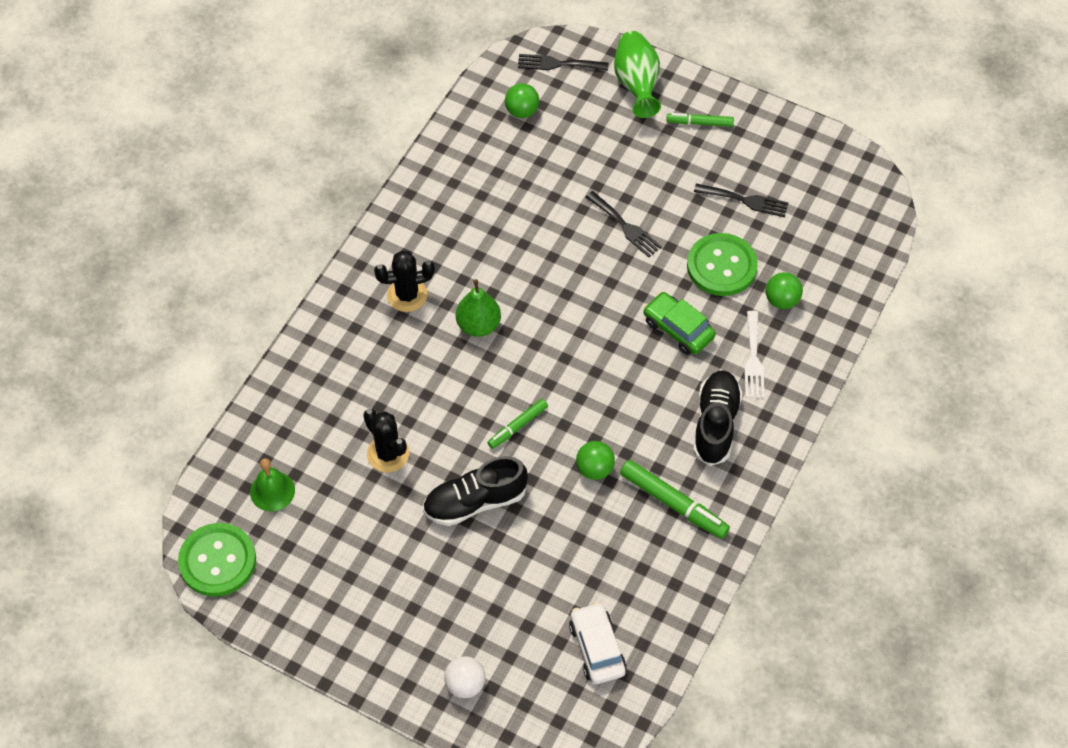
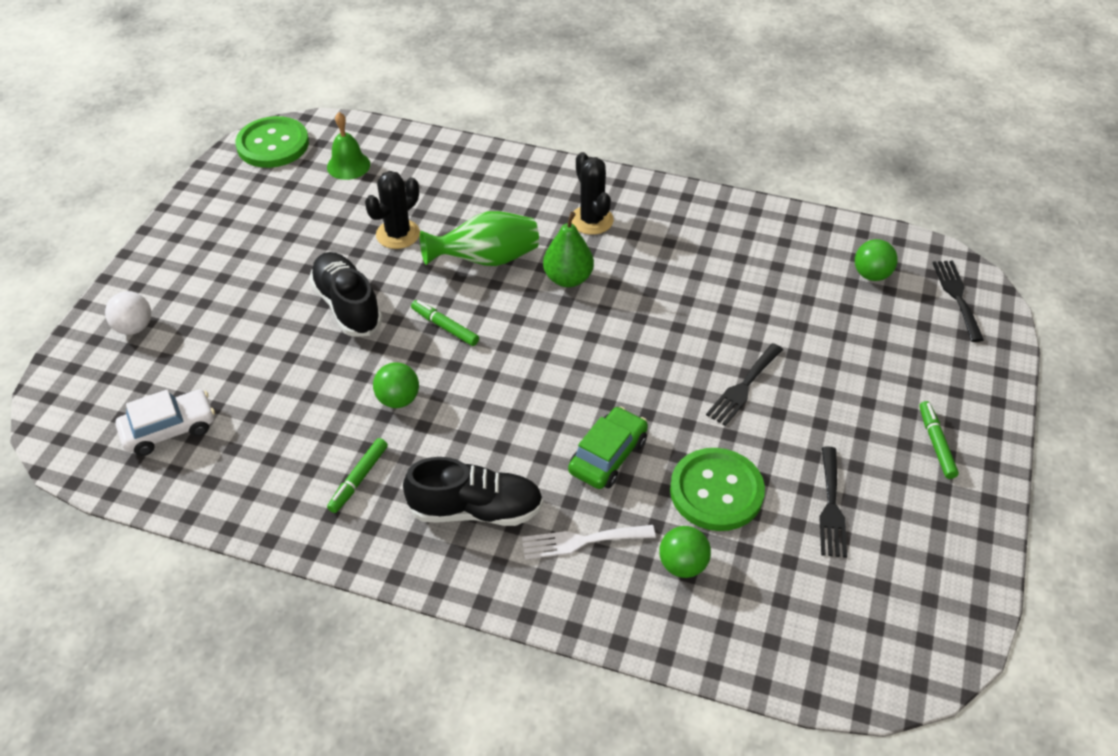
camera: 80 degrees right, 10 degrees down
(636, 85) = (965, 372): green vase -> green vase (486, 259)
(673, 503) = (358, 479): green marker -> green marker, size x0.61

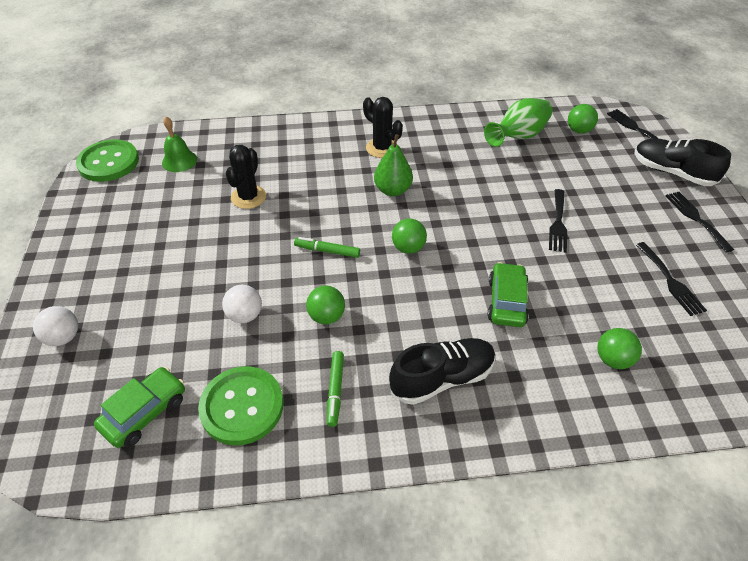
camera: 25 degrees left, 0 degrees up
(169, 429) = (145, 412): white car -> green car
(316, 368) = (245, 315): none -> white ball
(347, 306) = (241, 260): black shoe -> black shoe (672, 172)
(486, 259) = (326, 195): green vase -> green vase (518, 136)
(538, 354) = (408, 248): none -> green ball
(581, 541) = (533, 371): white fork -> none
(716, 491) = (594, 298): green button -> green button (242, 406)
(936, 443) = (696, 218): green marker -> black fork

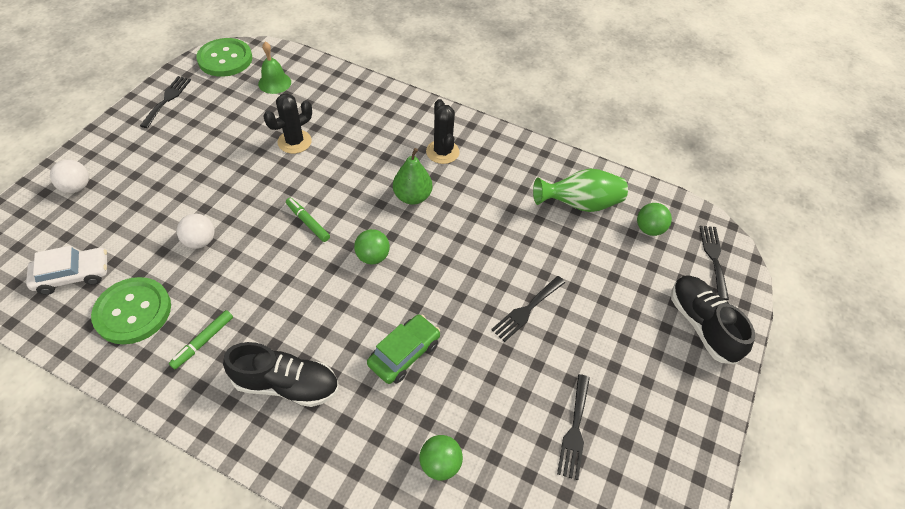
camera: 30 degrees right, 5 degrees up
(145, 412) = (73, 275): green car -> white car
(326, 316) = (254, 278): green ball -> none
(696, 218) = (673, 386): black fork -> black fork (167, 99)

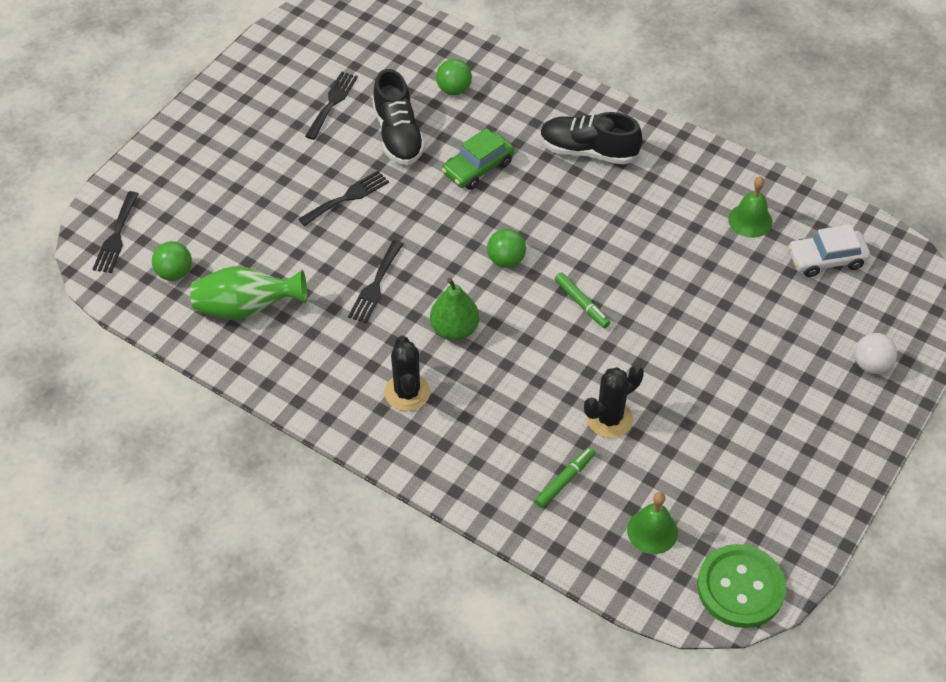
camera: 170 degrees left, 0 degrees up
(133, 312) = (750, 220): green button -> green bell
(167, 99) = (806, 504): black fork -> black fork (375, 285)
(200, 241) = (701, 288): white ball -> none
(203, 341) = (673, 190): green marker -> green marker (565, 480)
(701, 325) = (170, 173): black shoe -> black shoe (398, 135)

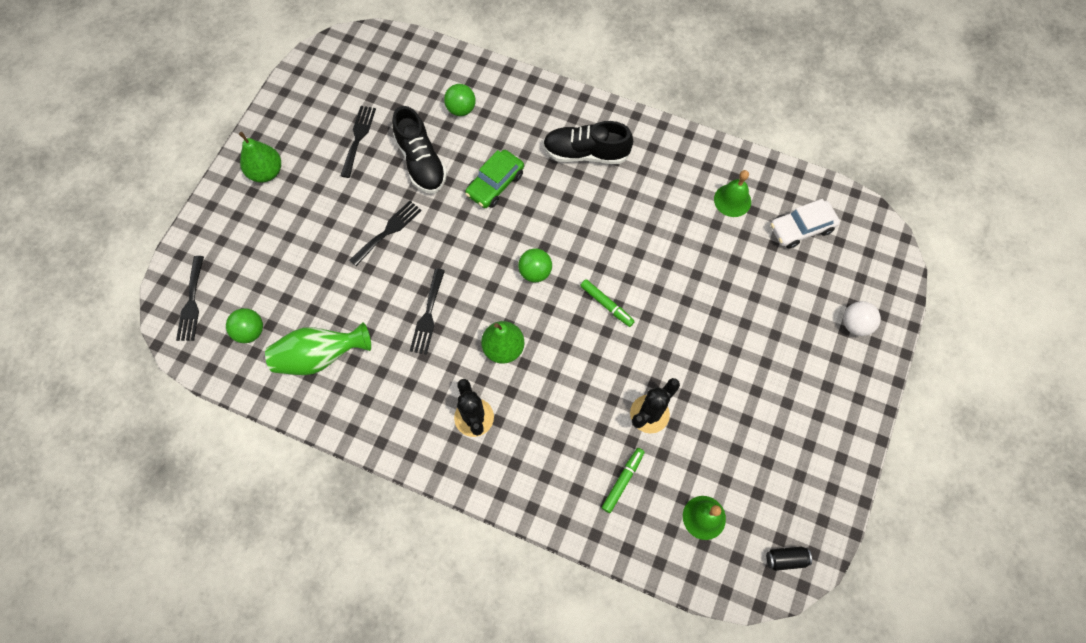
camera: 10 degrees left, 15 degrees up
(223, 122) = (266, 172): none -> green pear
(740, 587) = (785, 559): green button -> black can

